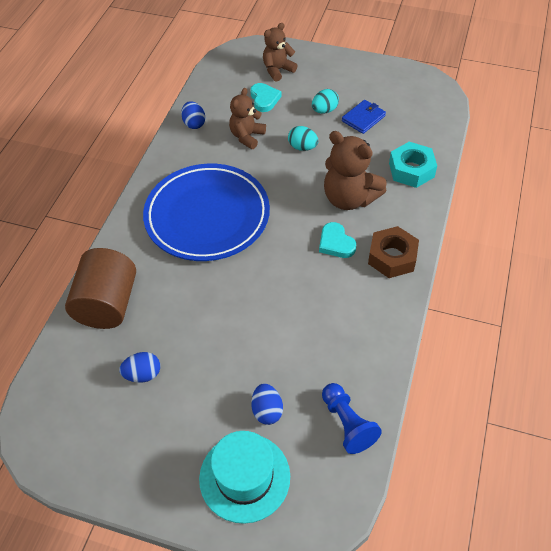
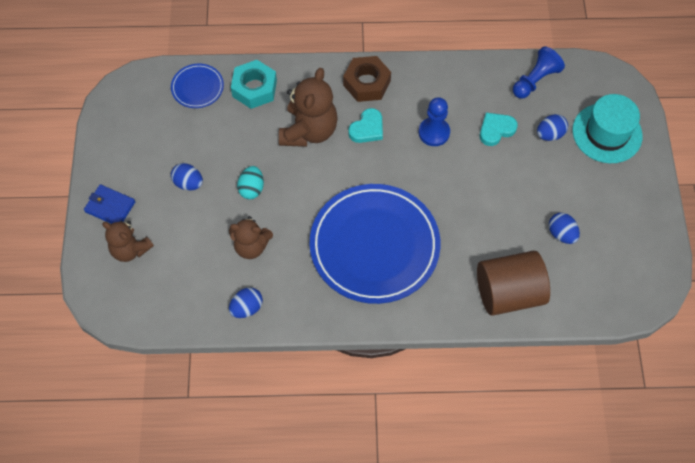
camera: 110 degrees left, 10 degrees up
(264, 99) = (186, 248): turquoise heart -> turquoise heart (496, 130)
(311, 298) = (434, 132): none -> blue pawn
(324, 110) = (188, 183): turquoise egg -> blue egg
(363, 118) = (191, 144): blue wallet -> blue wallet (110, 207)
(424, 132) = (197, 88): none -> blue plate

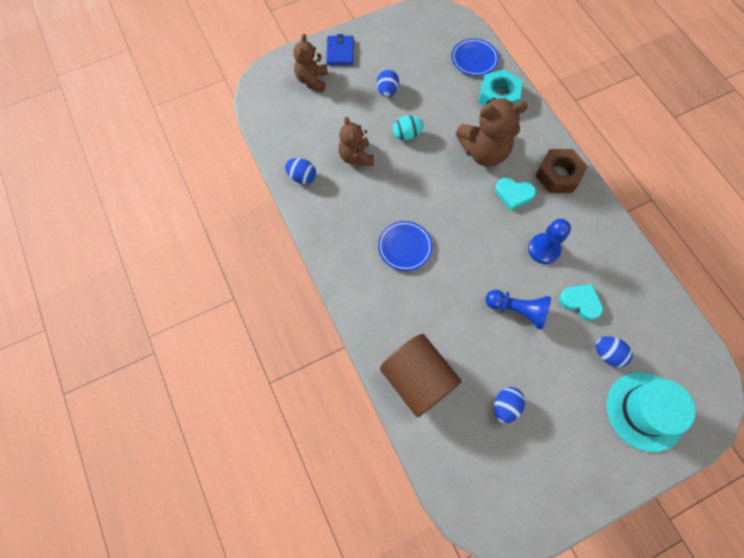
camera: 65 degrees right, 5 degrees up
(374, 246) = (404, 247): blue plate -> blue plate, size x0.44
(535, 80) = (659, 317): blue pawn -> blue pawn (517, 310)

